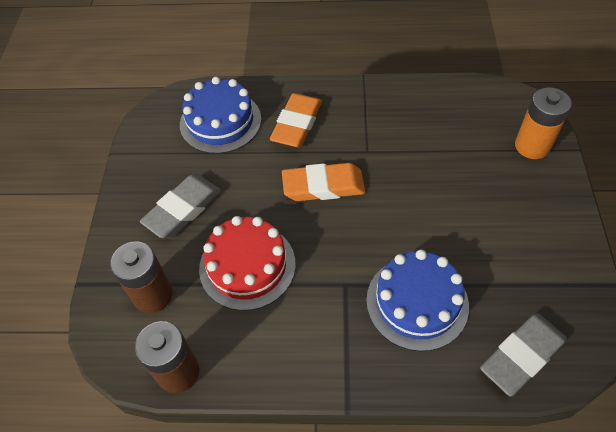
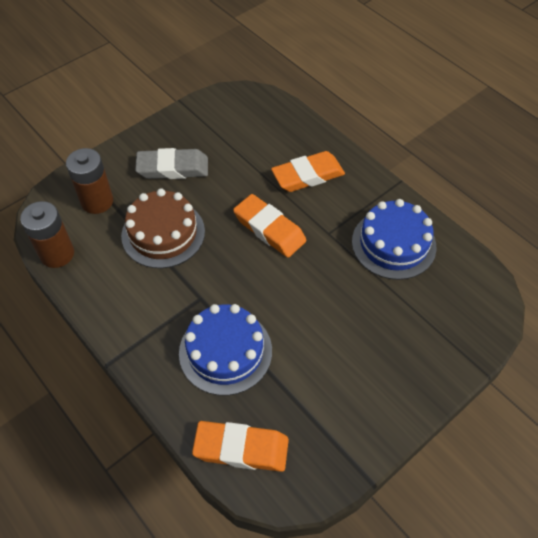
camera: 45 degrees right, 0 degrees up
(220, 121) = (263, 133): blue cake -> blue cake (393, 244)
(247, 266) = (163, 233): red cake -> brown cake
(522, 356) = (241, 448): grey eraser -> orange eraser
(532, 146) = (453, 338): orange battery -> none

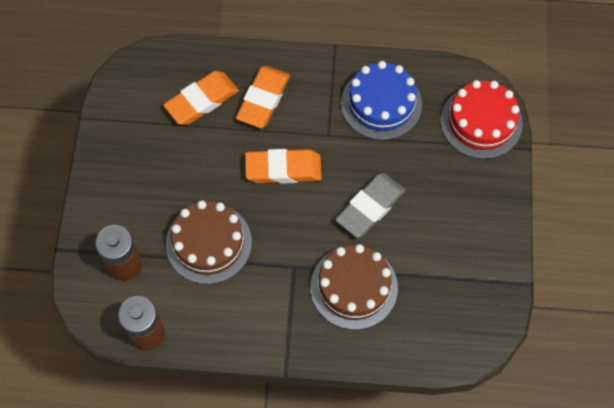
camera: 45 degrees left, 10 degrees up
(173, 168) = (151, 183): grey eraser -> grey eraser (370, 207)
(225, 351) = (354, 287): blue cake -> brown cake
(241, 448) = (434, 339): orange eraser -> orange eraser (202, 101)
(465, 321) = (481, 122): none -> red cake

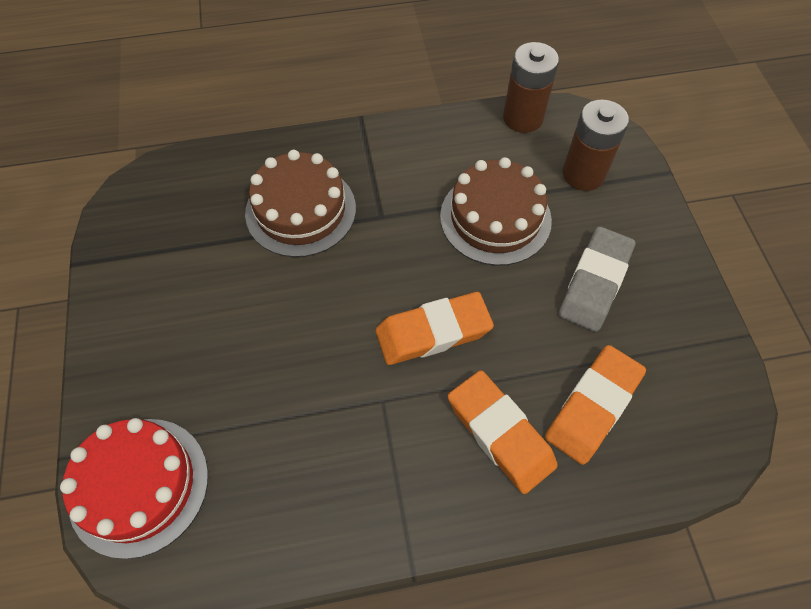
camera: 165 degrees right, 5 degrees down
(263, 99) = (500, 433): orange eraser -> orange eraser turned 45 degrees counterclockwise
(370, 207) = (298, 309): grey eraser -> grey eraser (594, 282)
(381, 103) = (310, 476): blue cake -> none

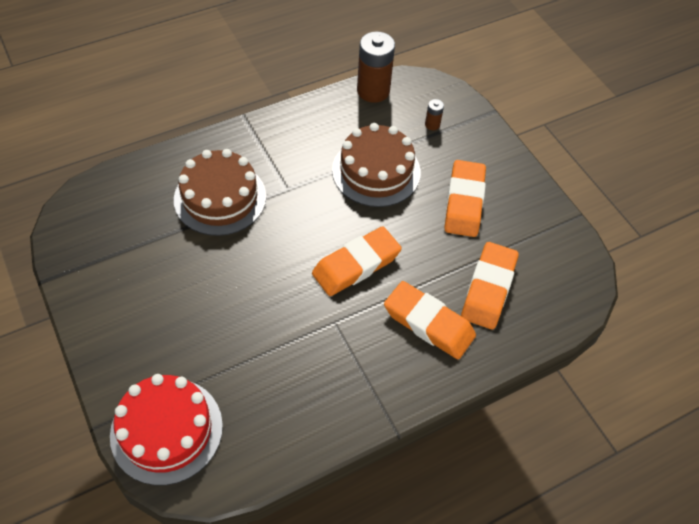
camera: 20 degrees left, 5 degrees down
(583, 174) = (432, 125): brown battery -> brown battery, size x0.45
(594, 282) = (464, 202): grey eraser -> orange eraser

